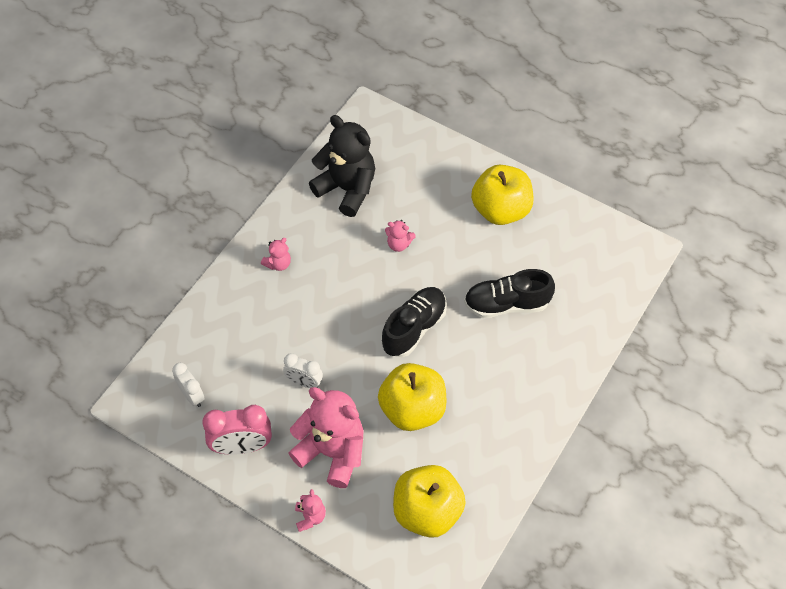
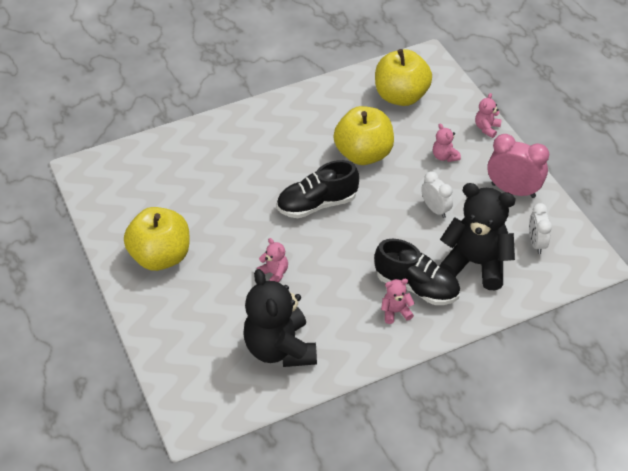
camera: 145 degrees left, 10 degrees down
(236, 344) = (476, 264): none -> black teddy bear
(332, 452) = (444, 156): pink teddy bear -> pink teddy bear, size x0.44
(506, 304) = (229, 185): black shoe -> black shoe (417, 287)

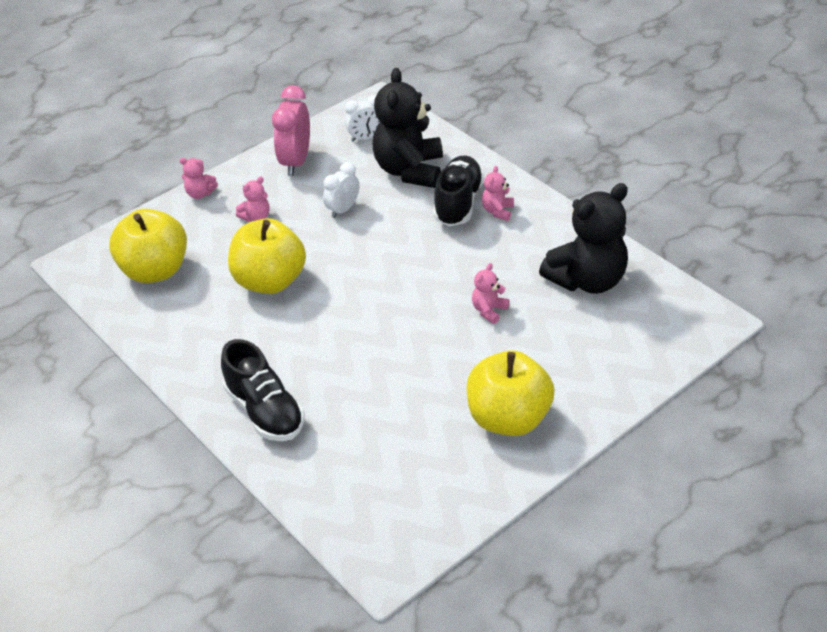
camera: 105 degrees left, 5 degrees down
(317, 204) = (368, 301): black shoe -> black shoe (265, 411)
(396, 312) = (497, 211): pink teddy bear -> pink teddy bear turned 45 degrees clockwise

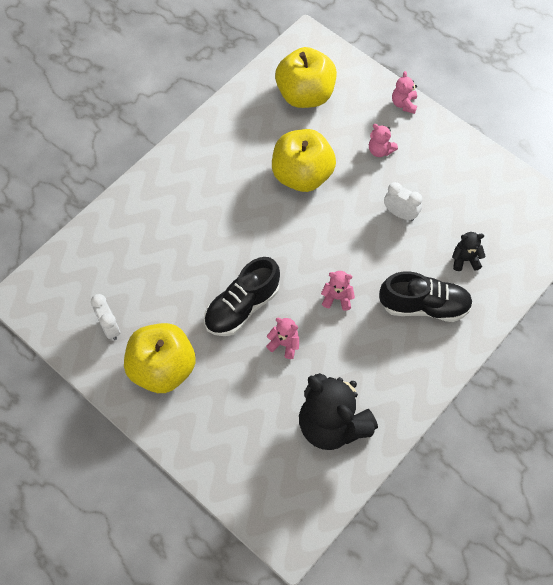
camera: 80 degrees right, 20 degrees up
(265, 411) = (162, 198): black shoe -> black shoe (242, 307)
(296, 162) = (460, 166): pink clock -> none
(366, 138) = (507, 216): white clock -> white clock (109, 327)
(409, 170) = (465, 259): black teddy bear -> black teddy bear, size x0.44
(497, 211) = (418, 340): pink teddy bear -> pink teddy bear (337, 298)

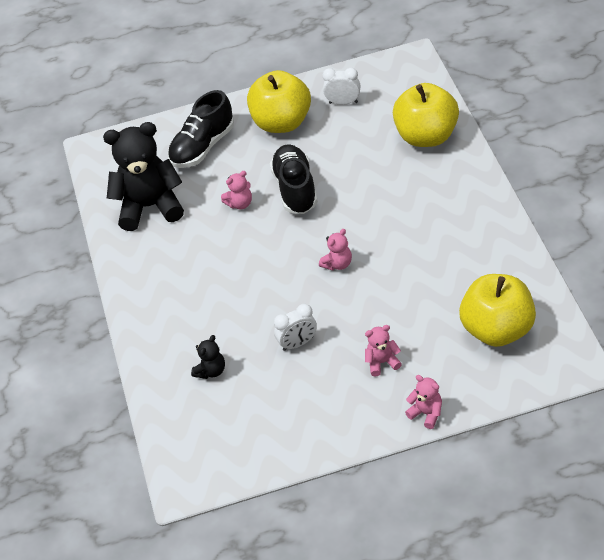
camera: 130 degrees right, 15 degrees down
(302, 175) = (398, 285): yellow apple -> yellow apple (426, 136)
(337, 298) = (252, 256): pink teddy bear -> pink teddy bear (337, 264)
(424, 306) = (193, 315): black shoe -> black shoe (203, 147)

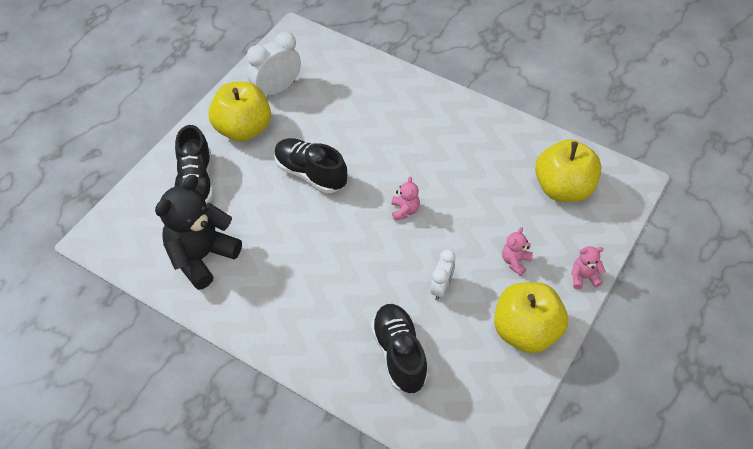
camera: 50 degrees left, 5 degrees up
(211, 371) = (399, 354): black teddy bear -> black shoe
(240, 203) = (277, 210): pink teddy bear -> none
(343, 102) = (276, 89): white clock -> white clock, size x1.60
(426, 136) = (366, 82): yellow apple -> yellow apple (526, 331)

